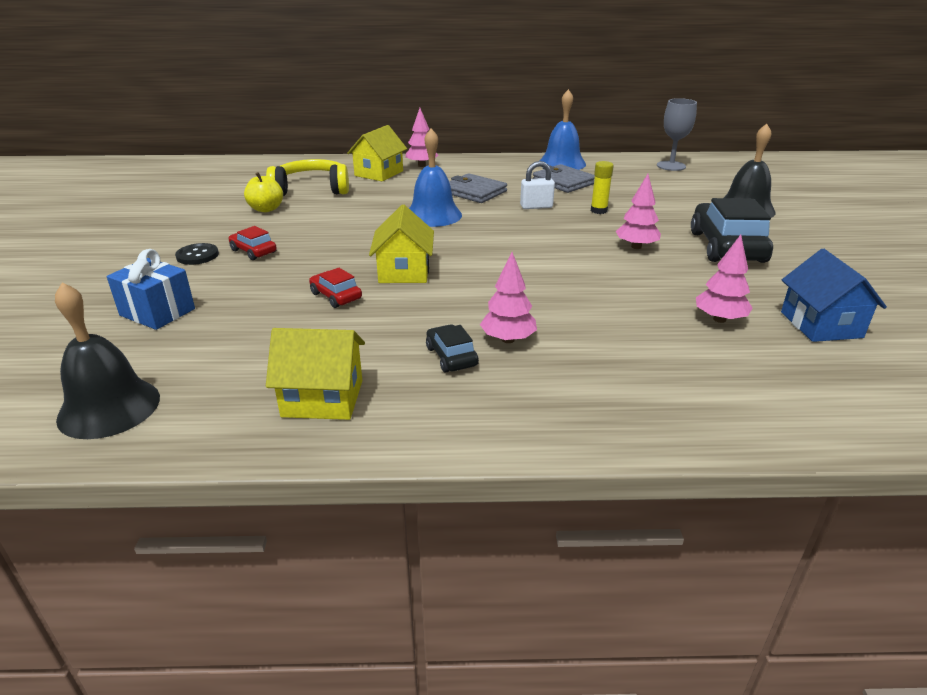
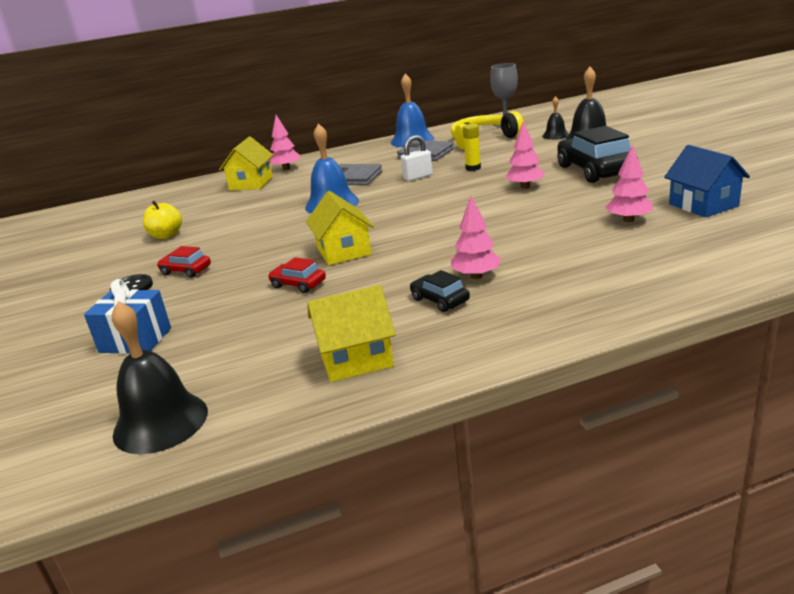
camera: 15 degrees left, 5 degrees down
(311, 189) = (196, 210): yellow headphones -> yellow headphones (483, 140)
(713, 193) = (555, 135): none -> black bell

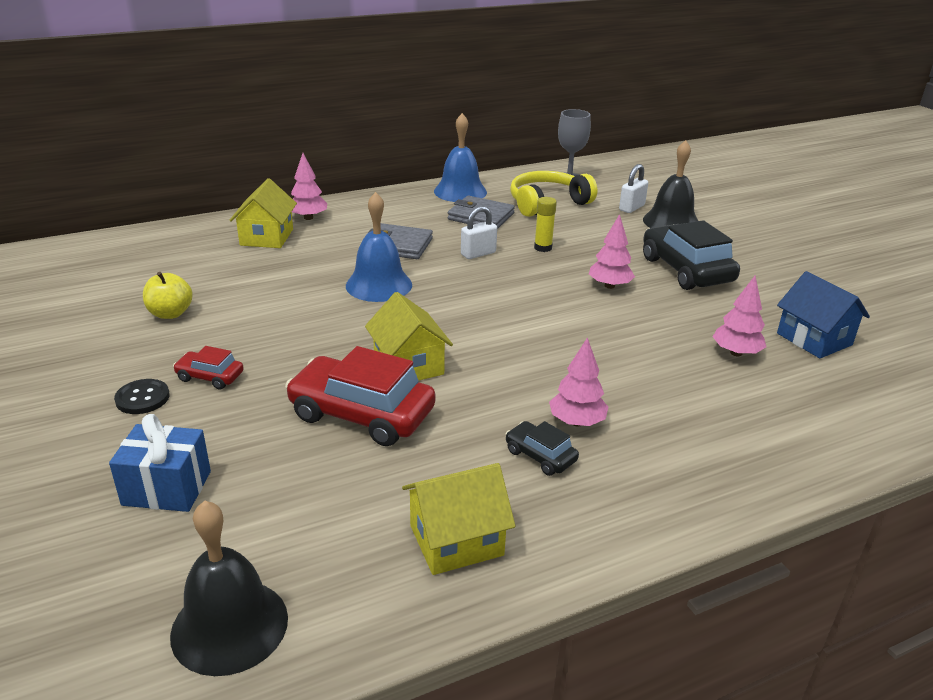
camera: 10 degrees left, 5 degrees up
(298, 284) = (362, 414): red car -> red car, size x2.05
(555, 135) = (631, 208): black bell -> white padlock

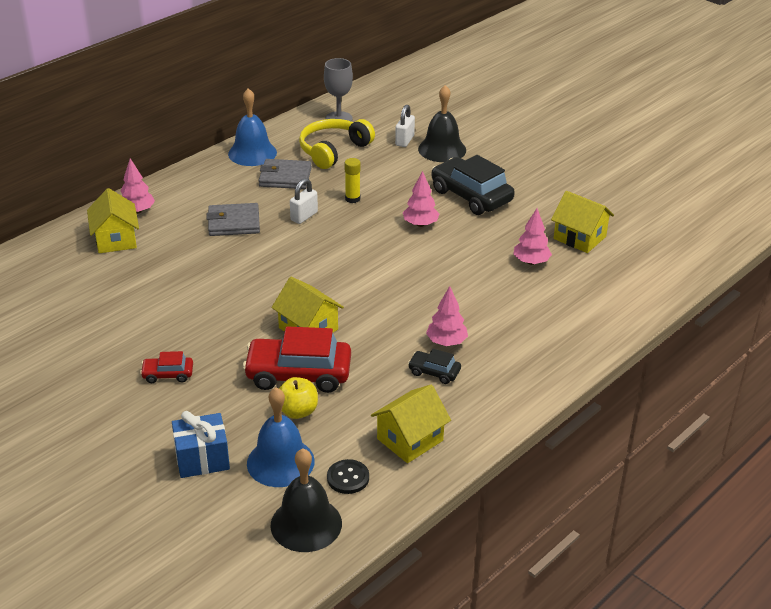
camera: 20 degrees left, 5 degrees up
(142, 398) = (131, 403): black button -> black button (348, 478)
(170, 313) = (93, 330): yellow apple -> yellow apple (297, 411)
(379, 285) = (242, 265): blue bell -> blue bell (280, 462)
(814, 339) = (579, 238): blue house -> yellow house

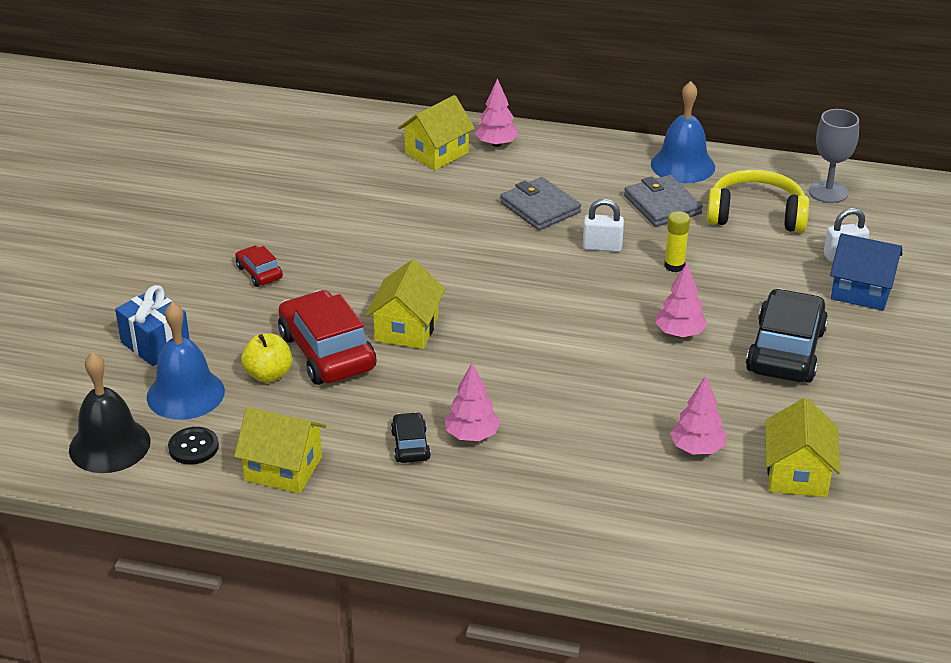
camera: 60 degrees right, 0 degrees up
(442, 149) = (861, 291): black bell -> blue house

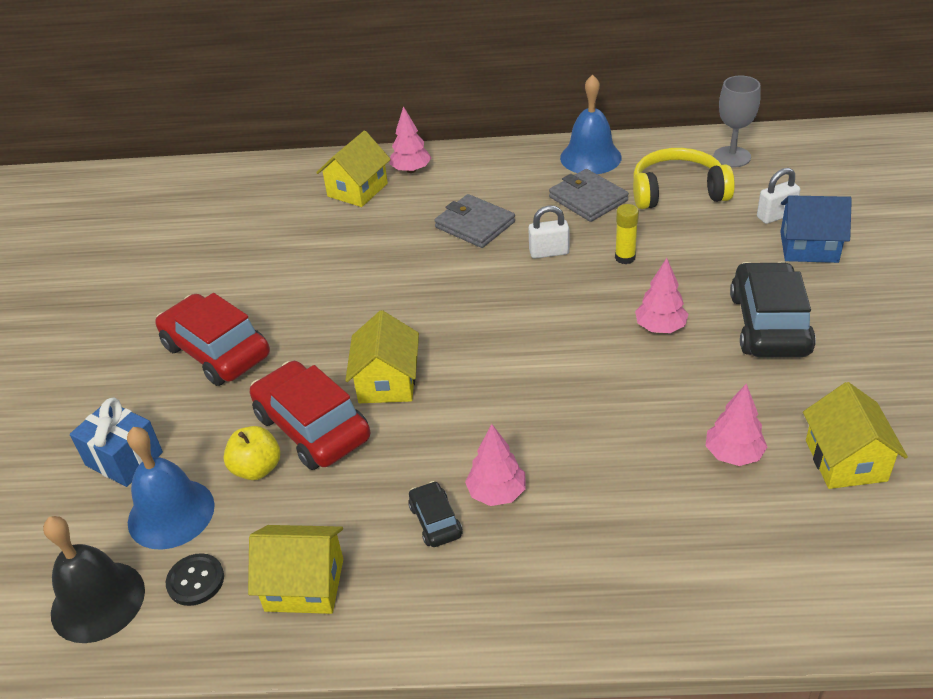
camera: 10 degrees left, 5 degrees up
(259, 273) = (216, 351): red car -> red car, size x2.05

